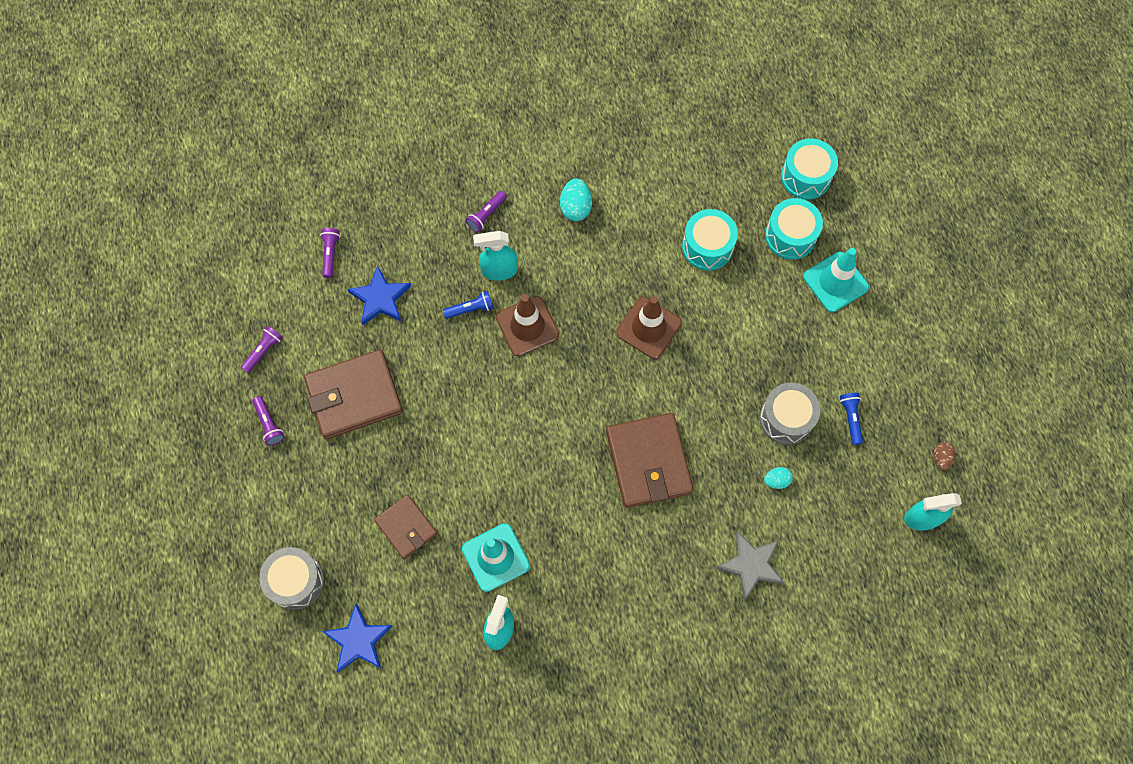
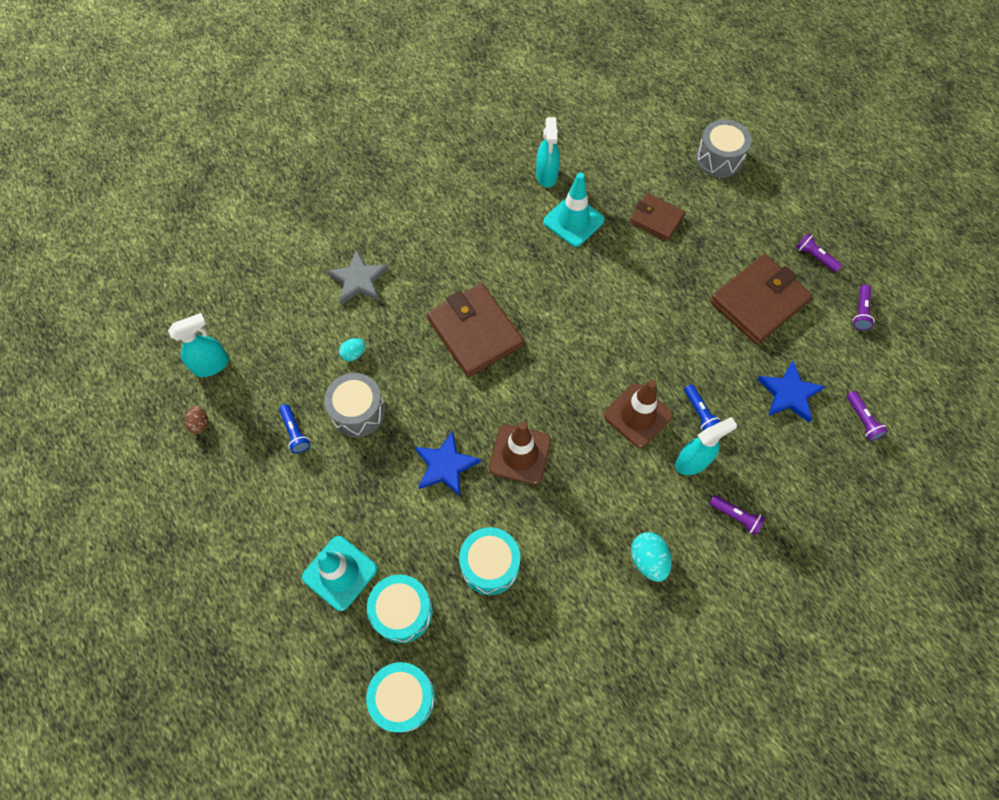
camera: 160 degrees right, 5 degrees down
(358, 640) = (649, 138): blue star -> blue star (445, 466)
(470, 309) = (699, 413): blue flashlight -> blue flashlight turned 75 degrees counterclockwise
(486, 215) = (736, 517): purple flashlight -> purple flashlight turned 105 degrees clockwise

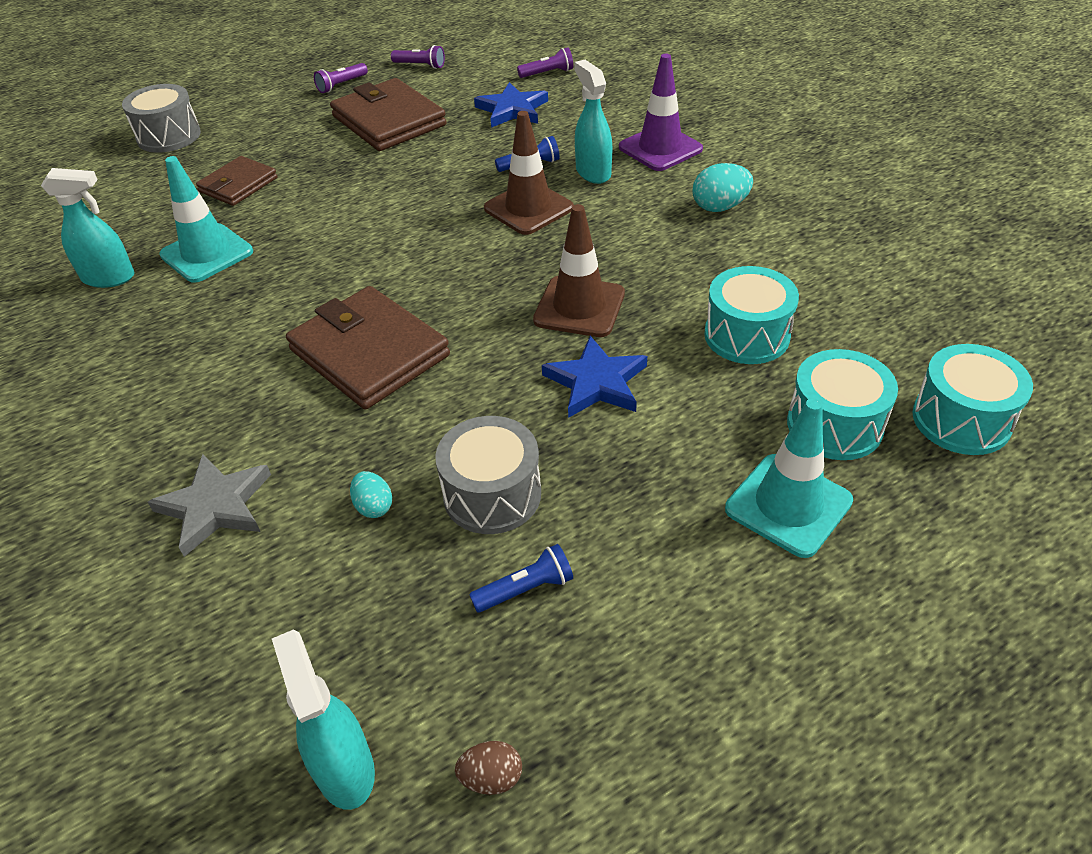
camera: 85 degrees left, 20 degrees down
(475, 332) = (369, 353): brown wallet -> brown wallet turned 75 degrees clockwise
(736, 517) = (660, 148): purple flashlight -> purple traffic cone

